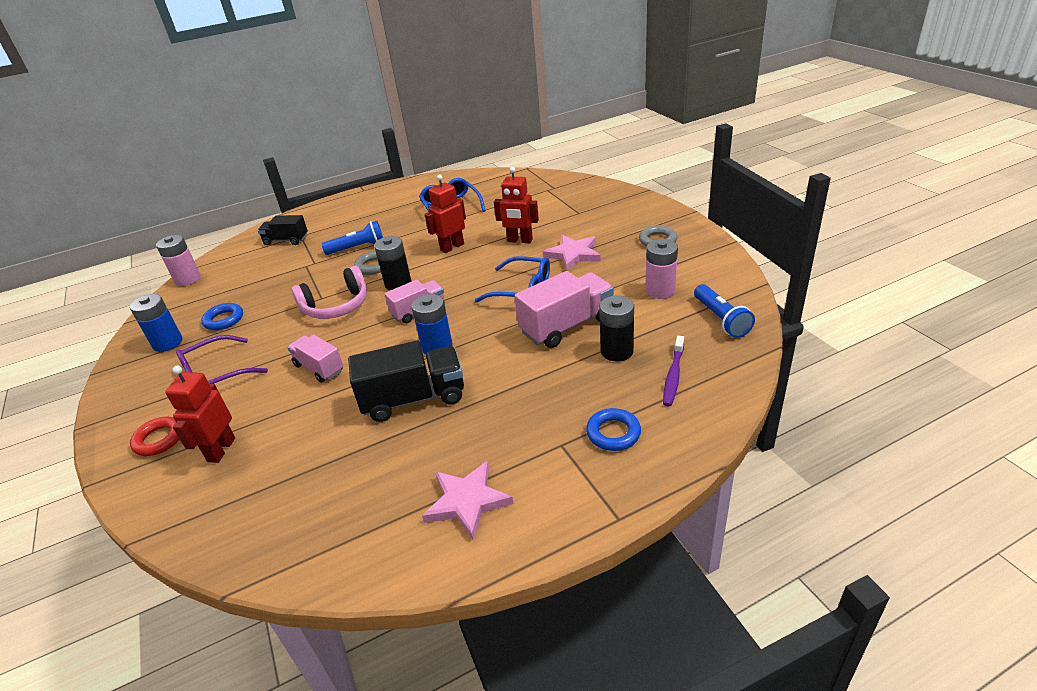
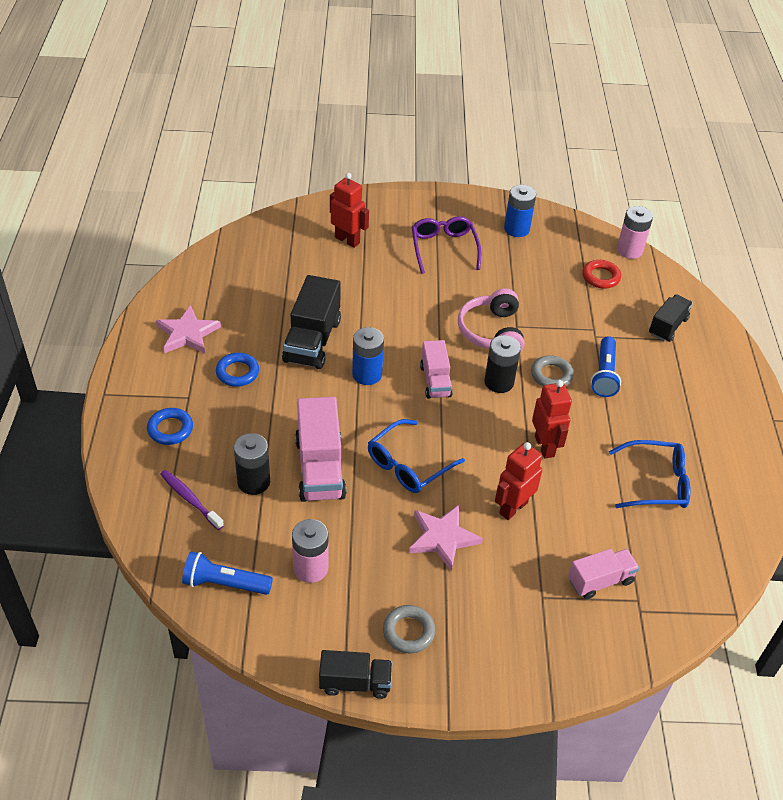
camera: 110 degrees right, 10 degrees up
(159, 439) = (386, 215): red ring -> red ring (600, 277)
(224, 320) = (528, 262): blue ring -> blue ring (237, 372)
(319, 368) = (401, 302): pink truck -> pink truck (600, 581)
(715, 243) = (355, 683): none -> black truck

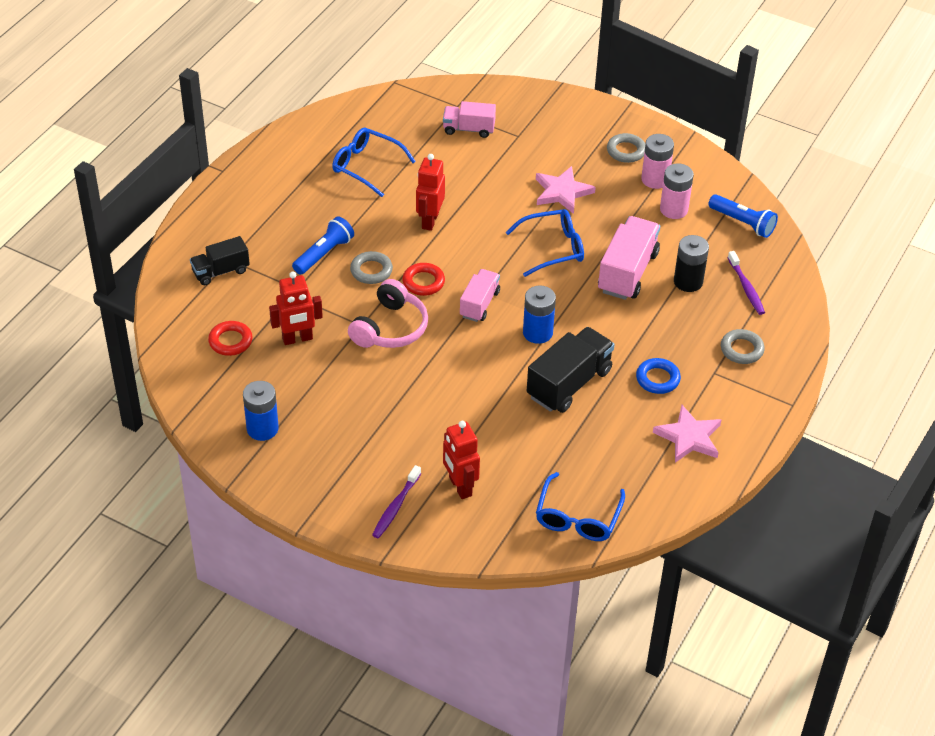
camera: 150 degrees left, 0 degrees up
(170, 429) = (741, 349): blue ring -> grey ring
(248, 249) = (578, 517): none -> blue glasses
(355, 683) = (679, 139): black truck -> none
(382, 214) = (396, 507): none -> purple toothbrush
(444, 248) = (362, 435): purple glasses -> none
(499, 382) = (423, 282): black battery -> red ring
(513, 508) = (493, 191): red robot -> red robot (297, 339)
(629, 250) = (169, 358): pink battery -> pink battery (655, 179)

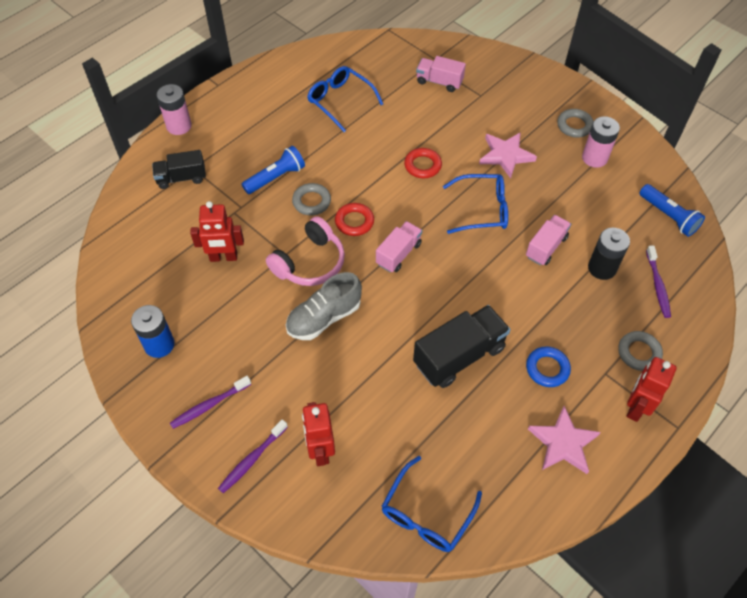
camera: 15 degrees right, 10 degrees up
(230, 341) = (164, 248): red ring -> red ring (422, 165)
(335, 471) = (209, 405): none -> purple toothbrush
(423, 375) = (324, 318): none -> grey shoe
(429, 221) = (378, 162): red robot -> red robot (635, 407)
(537, 333) = (444, 294): blue battery -> none
(627, 272) = (546, 247): pink truck -> pink truck, size x0.62
(673, 209) = (605, 191): pink battery -> pink battery (179, 126)

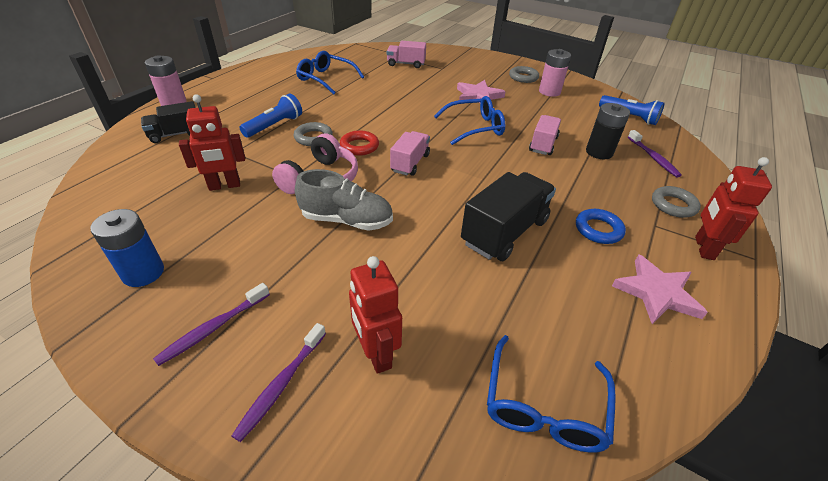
camera: 15 degrees left, 15 degrees down
(324, 318) = (347, 220): grey shoe -> grey shoe turned 120 degrees counterclockwise
(422, 165) = (410, 107): red ring -> none

